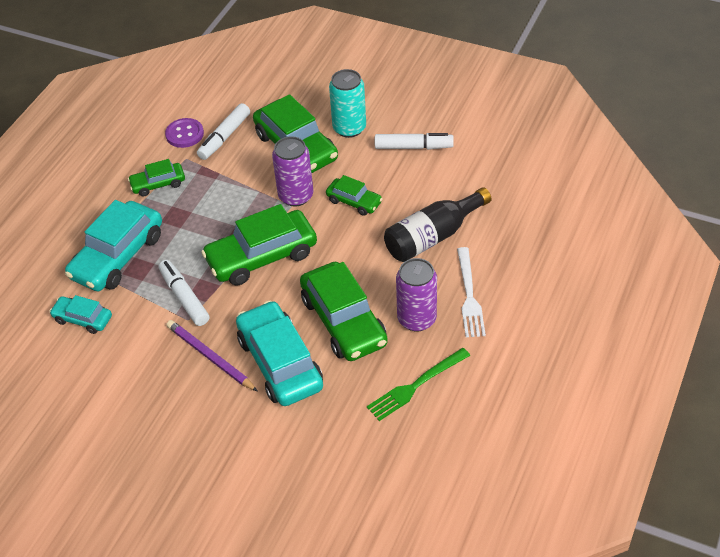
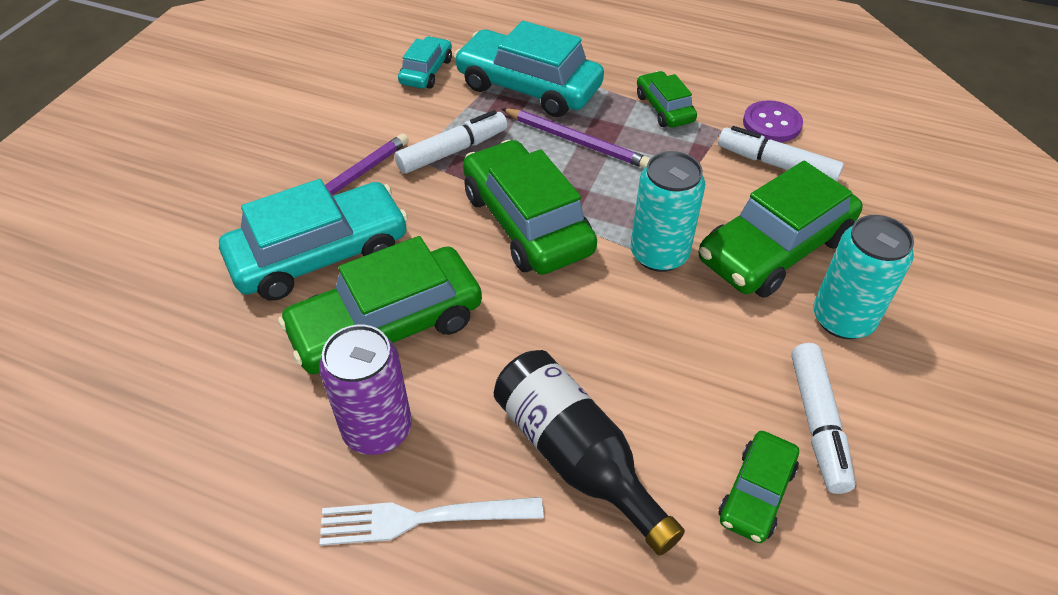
camera: 85 degrees right, 0 degrees up
(185, 230) = (576, 141): none -> purple pencil
(296, 196) = (659, 254): purple can -> turquoise can
(354, 201) = (655, 331): green car -> green car (756, 493)
(416, 385) = (234, 428): green fork -> none

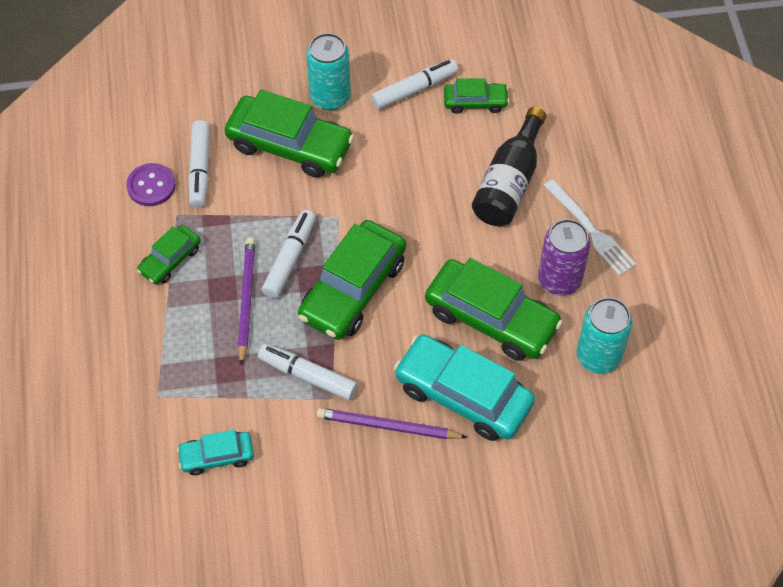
camera: 120 degrees left, 10 degrees up
(528, 87) = (195, 366): turquoise car -> none
(605, 189) = (290, 259): none -> white marker
(659, 254) = (334, 203): turquoise can -> turquoise can (598, 356)

